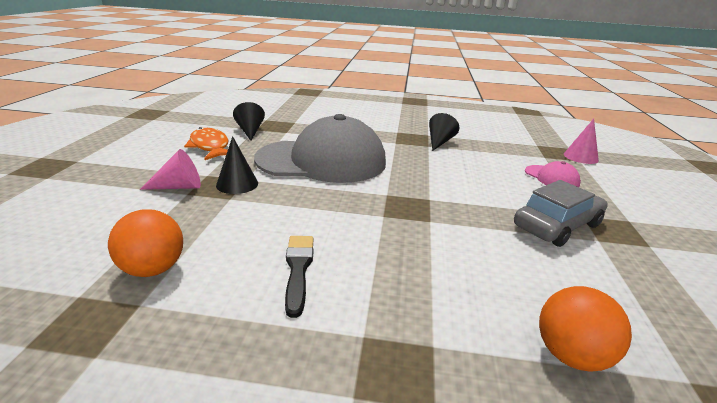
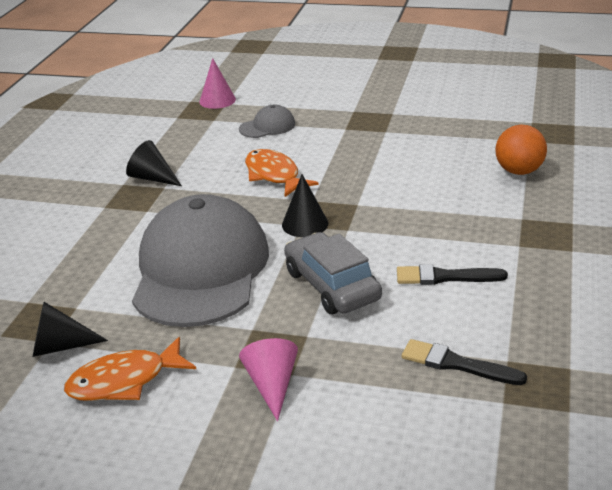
camera: 80 degrees left, 5 degrees up
(153, 269) = (456, 364): orange ball -> black brush
(237, 184) = (267, 334): black cone -> black cone (305, 224)
(465, 182) = (274, 175): none -> orange fish
(551, 177) = (267, 126): pink cap -> grey cap
(557, 226) = (364, 143): grey car -> grey car (332, 285)

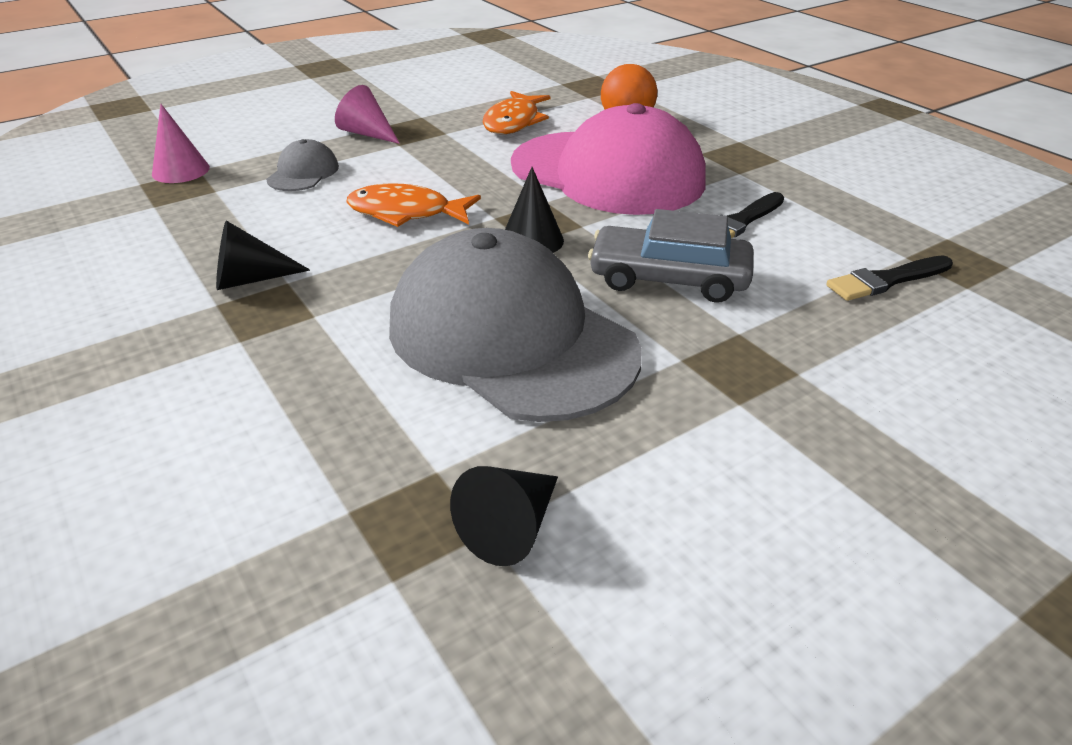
camera: 50 degrees left, 5 degrees up
(124, 381) = (668, 503): orange fish -> orange fish (514, 122)
(272, 385) = (805, 395): pink cone -> pink cone (367, 133)
(429, 203) = (607, 173): none -> pink cap

